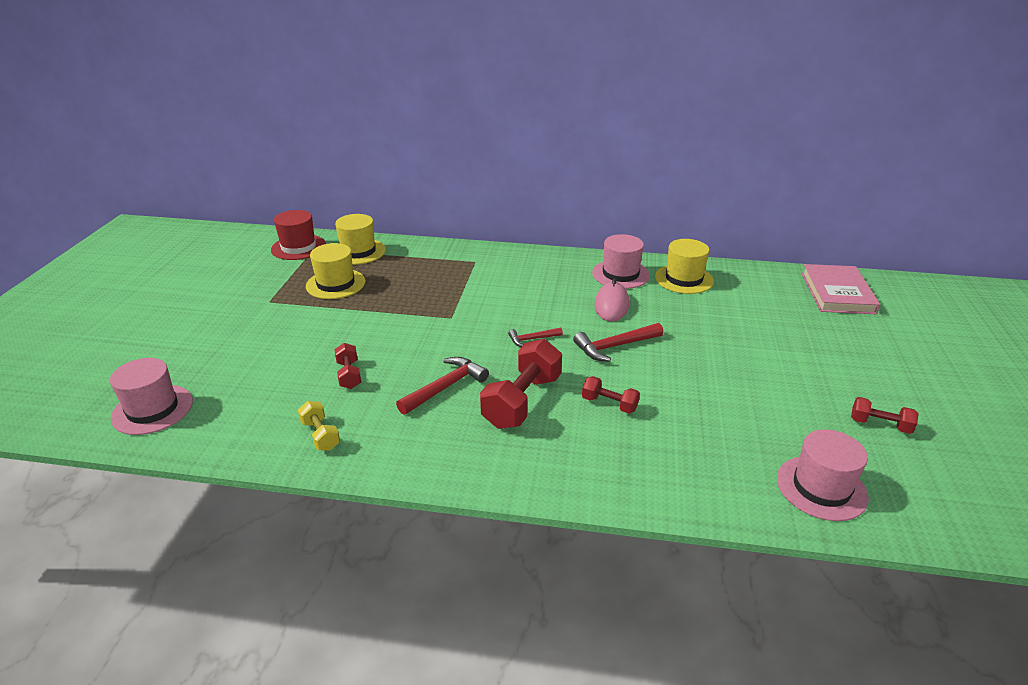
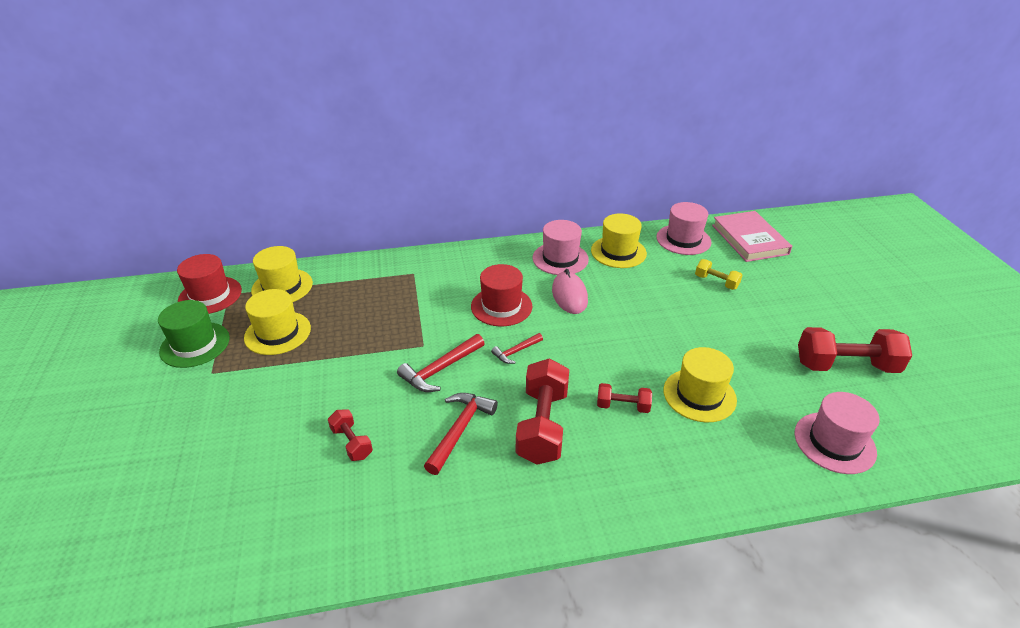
camera: 20 degrees left, 5 degrees up
(152, 409) = (142, 552): pink hat -> pink hat (683, 239)
(268, 279) = (195, 344): none -> green hat
(320, 435) = (359, 526): yellow dumbbell -> yellow dumbbell (716, 282)
(540, 301) = (501, 306): none -> red hat
(614, 347) = (595, 341): red hammer -> red hammer (440, 370)
(695, 413) = (699, 395): none -> yellow hat
(880, 425) = (845, 366): red dumbbell -> red dumbbell, size x1.90

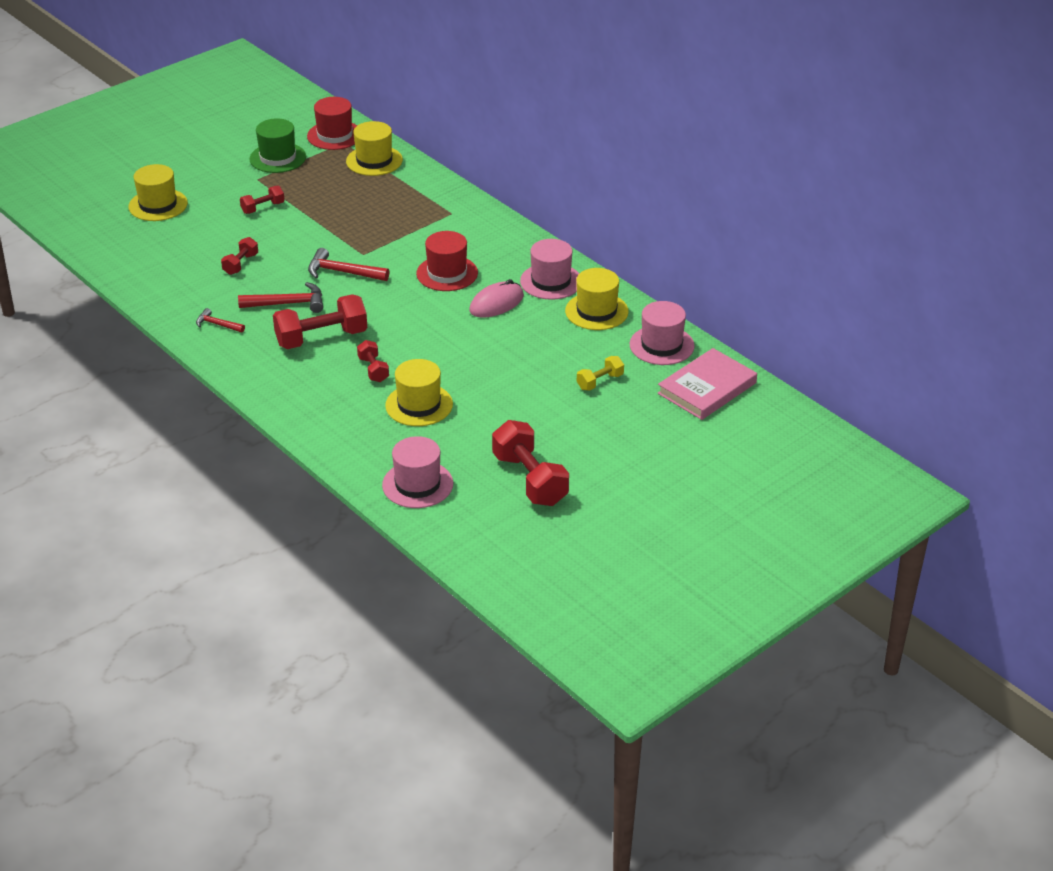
camera: 60 degrees right, 0 degrees up
(268, 387) = (263, 208): none -> red dumbbell
(277, 333) = (320, 185): yellow hat -> yellow hat (158, 205)
(516, 352) = (394, 300): red hammer -> red hammer (217, 324)
(716, 282) = (600, 382): yellow dumbbell -> yellow dumbbell turned 45 degrees clockwise

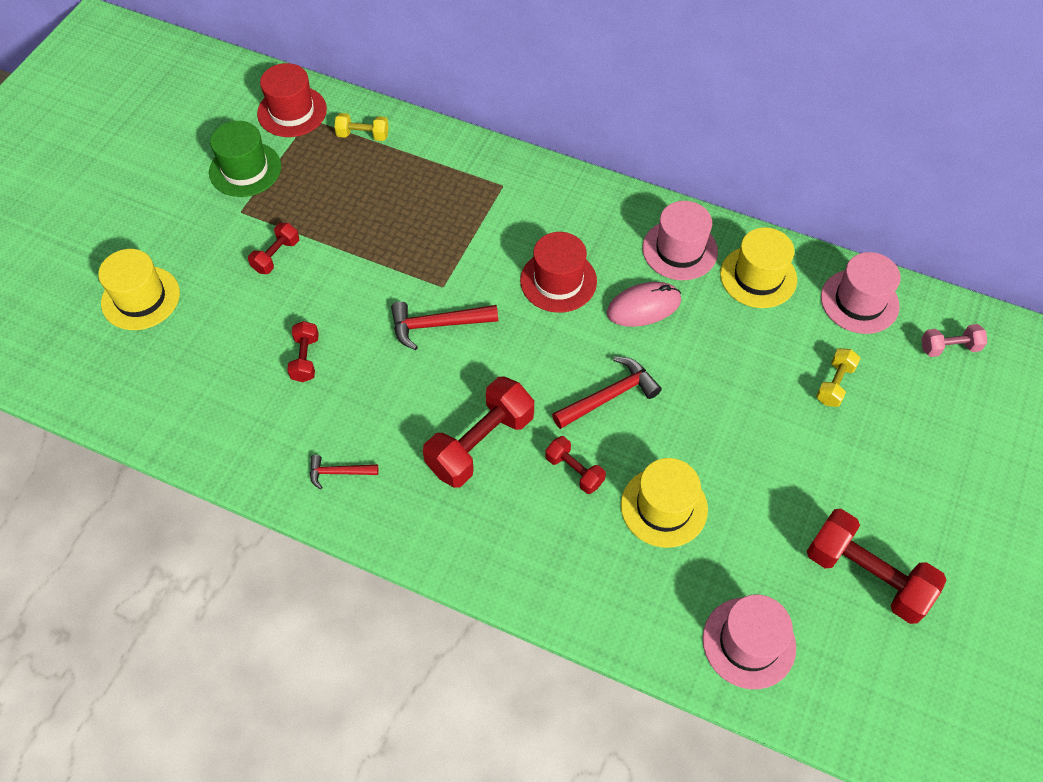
camera: 25 degrees left, 20 degrees up
(288, 303) = (404, 402): red hammer -> red hammer (609, 396)
(374, 161) = (363, 135): yellow hat -> yellow dumbbell
(496, 303) = (643, 307): pink mouse -> pink mouse turned 45 degrees clockwise
(707, 388) = (949, 347): pink book -> pink dumbbell

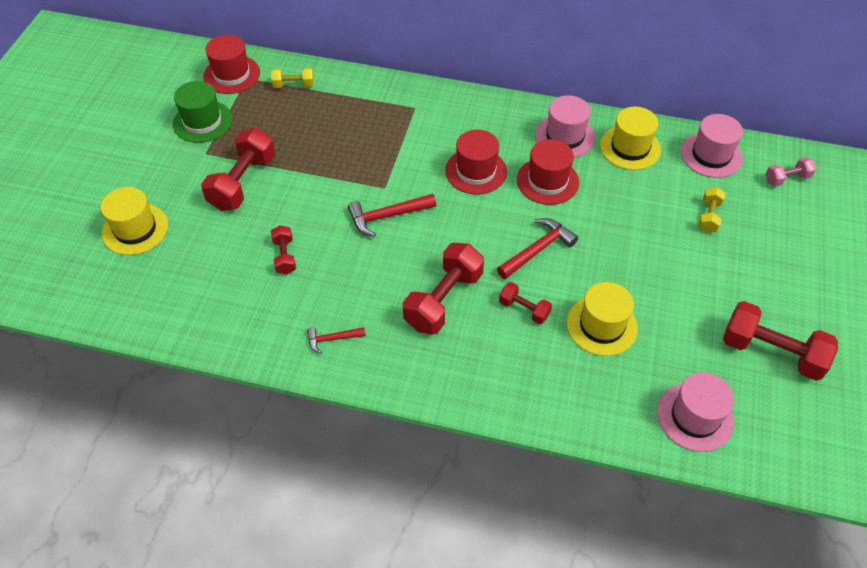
camera: 10 degrees left, 5 degrees down
(276, 256) = (243, 182): red dumbbell -> red dumbbell, size x1.90
(643, 307) = (547, 181): pink mouse -> red hat

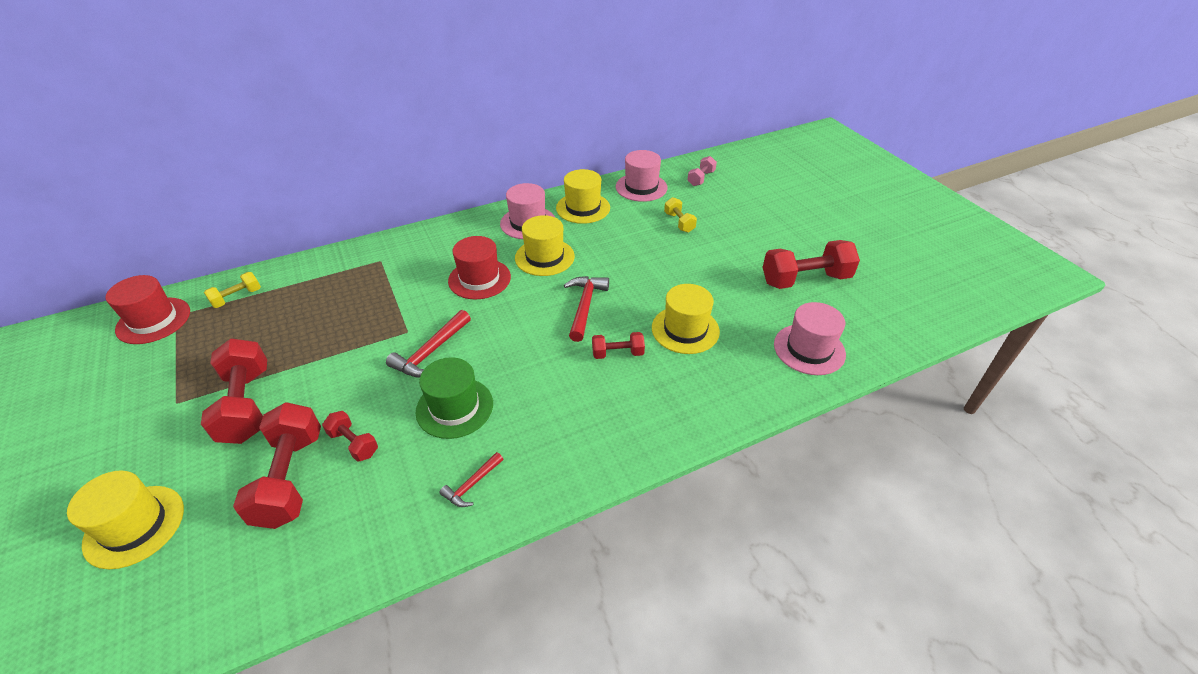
camera: 40 degrees left, 10 degrees down
(202, 121) = (148, 376): green hat -> green hat (454, 407)
(443, 300) = (545, 387): red dumbbell -> red dumbbell (290, 478)
(547, 181) = (544, 257): red hat -> yellow hat

